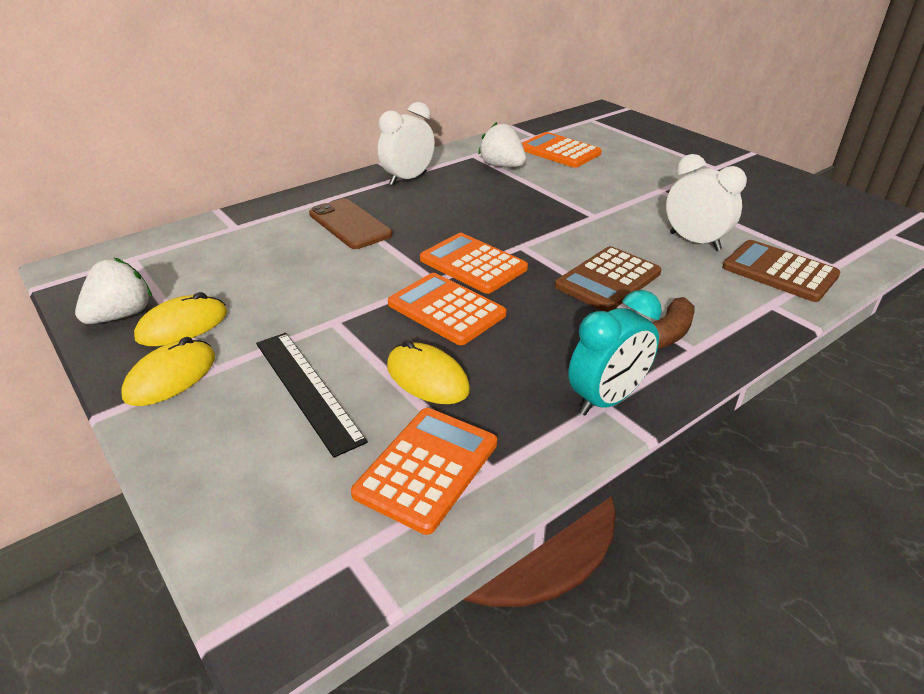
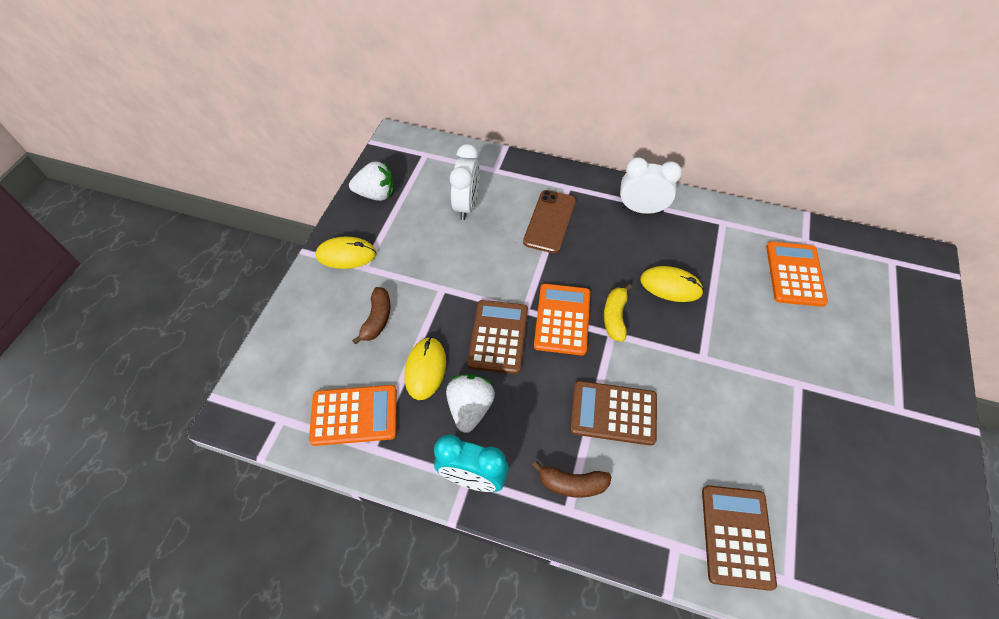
camera: 55 degrees right, 20 degrees up
(182, 325) = (387, 225): yellow mouse -> yellow mouse (670, 286)
(307, 389) = (377, 319): black ruler -> brown banana
(446, 309) = (498, 337): orange calculator -> brown calculator
(502, 166) = (723, 251): white strawberry -> white strawberry (470, 408)
(505, 237) = (615, 317): none -> yellow banana
(694, 241) = (728, 449): white clock -> white clock (466, 205)

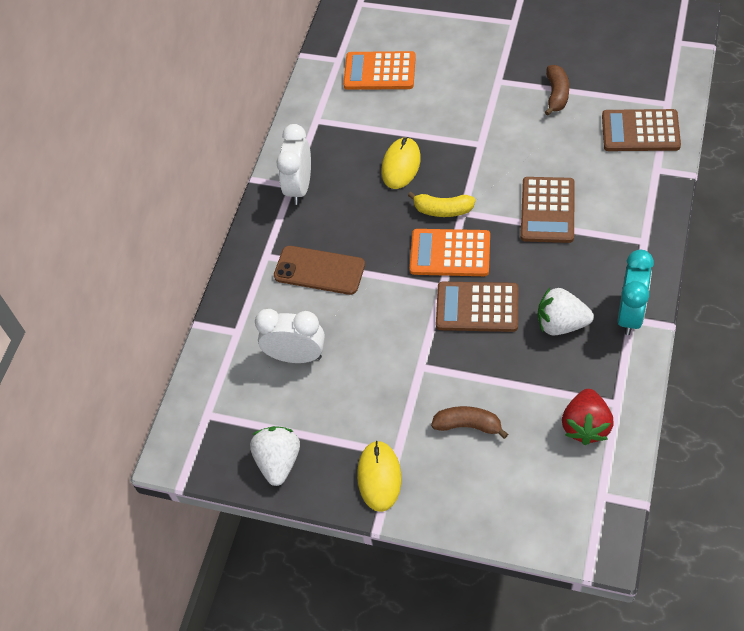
camera: 85 degrees left, 0 degrees up
(354, 415) = (585, 426): orange calculator -> red strawberry
(425, 369) = (524, 369): yellow mouse -> none
(572, 484) = (620, 239): brown banana -> brown banana (556, 94)

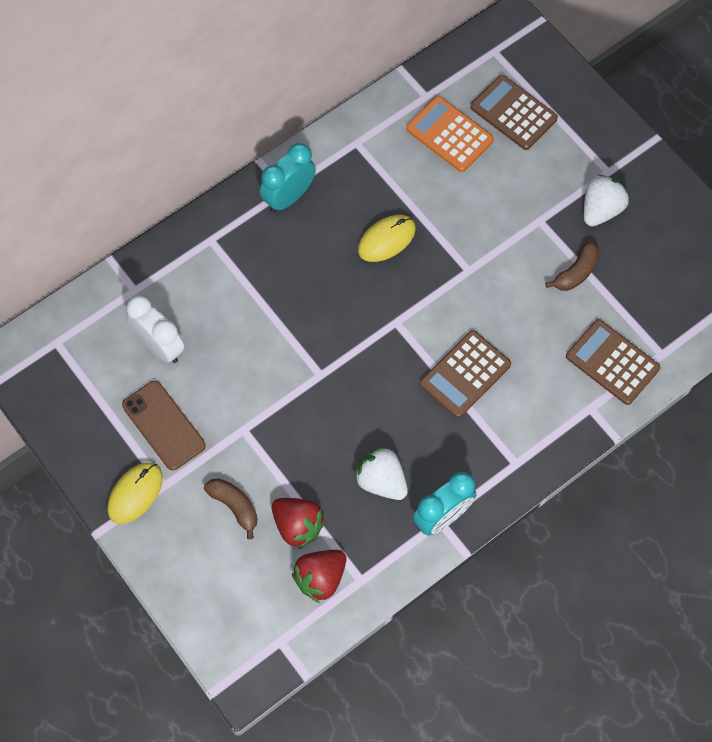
camera: 30 degrees right, 10 degrees up
(279, 461) = (75, 422): white strawberry -> white strawberry (601, 210)
(299, 187) = (289, 197): white clock -> turquoise clock
(319, 270) = (239, 285): brown phone -> brown phone (163, 425)
(443, 210) = (382, 307): yellow banana -> none
(450, 253) = (353, 351): orange calculator -> none
(477, 307) = (330, 415): brown calculator -> brown calculator (513, 113)
(531, 402) = (298, 526): none -> red strawberry

